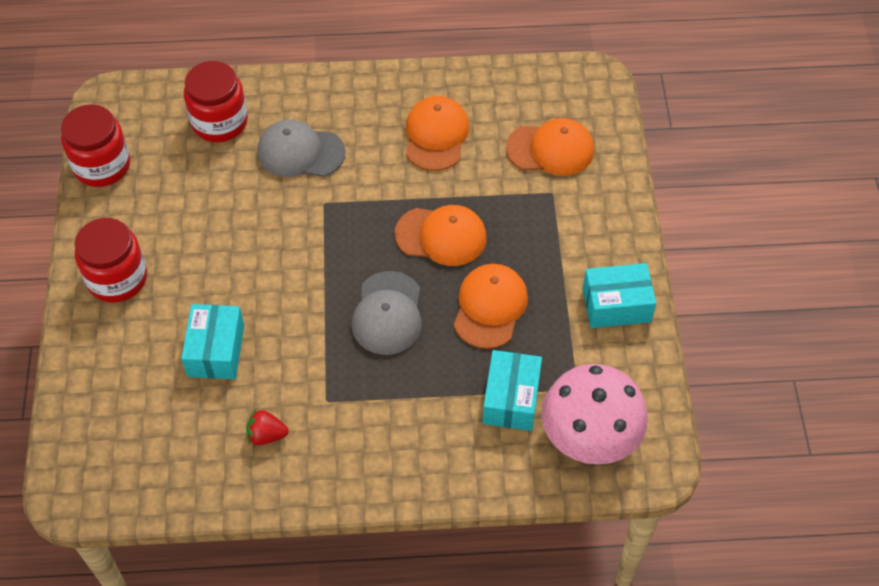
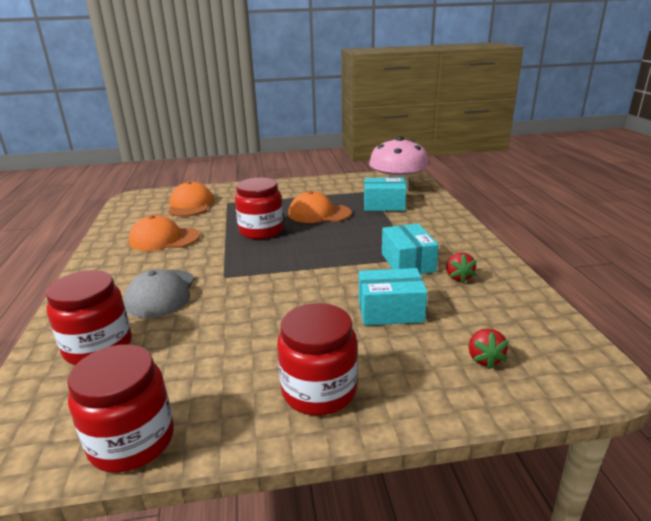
camera: 95 degrees left, 30 degrees down
(119, 411) = (484, 359): none -> red strawberry
(387, 313) = (331, 243): grey cap -> none
(441, 236) = (261, 231): orange cap -> red jar
(616, 305) = (311, 185): turquoise box -> turquoise box (408, 262)

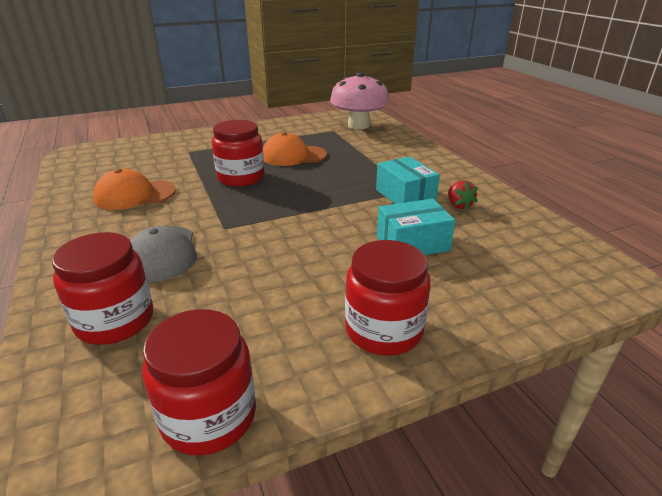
camera: 15 degrees left, 5 degrees up
(190, 205) = (147, 156): orange cap -> none
(384, 205) = (354, 143): turquoise box -> none
(484, 359) = (520, 277): red strawberry -> none

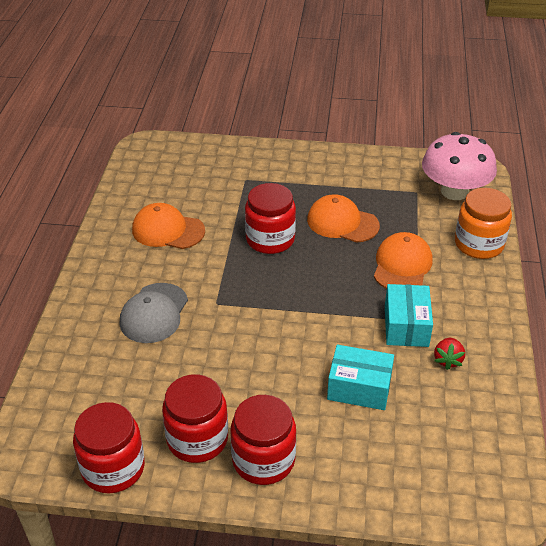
camera: 30 degrees right, 10 degrees up
(115, 321) = (94, 367): red jar -> red jar (197, 439)
(364, 166) = (402, 265): none -> orange cap
(404, 144) = (479, 244): none -> orange jar

